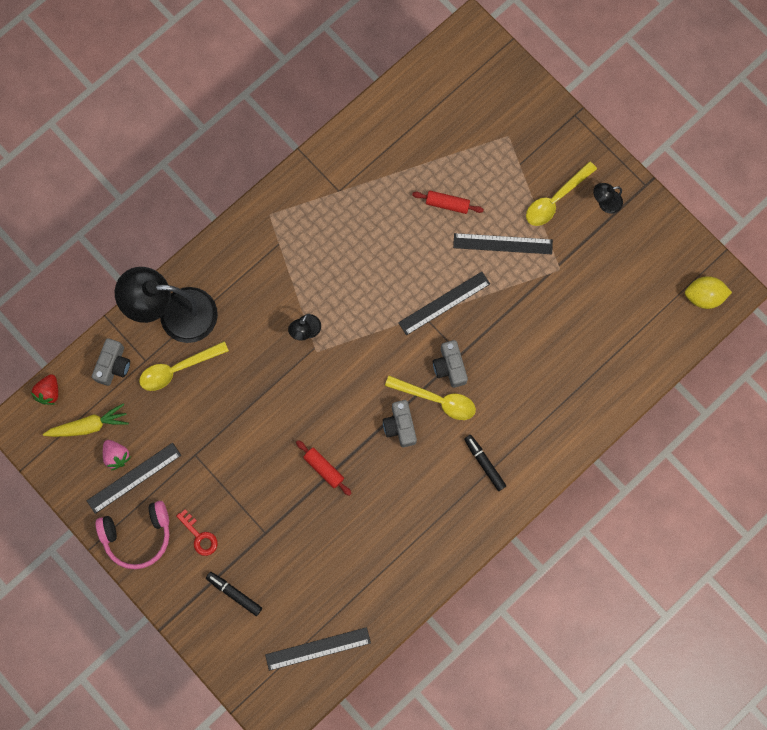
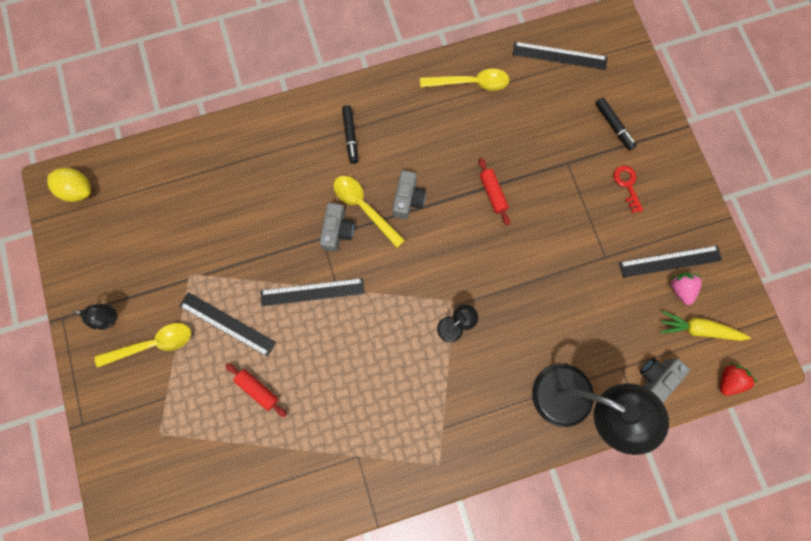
camera: 155 degrees left, 0 degrees up
(138, 535) = (683, 209): pink headphones -> none
(178, 369) = (592, 345): yellow spoon -> yellow spoon (470, 83)

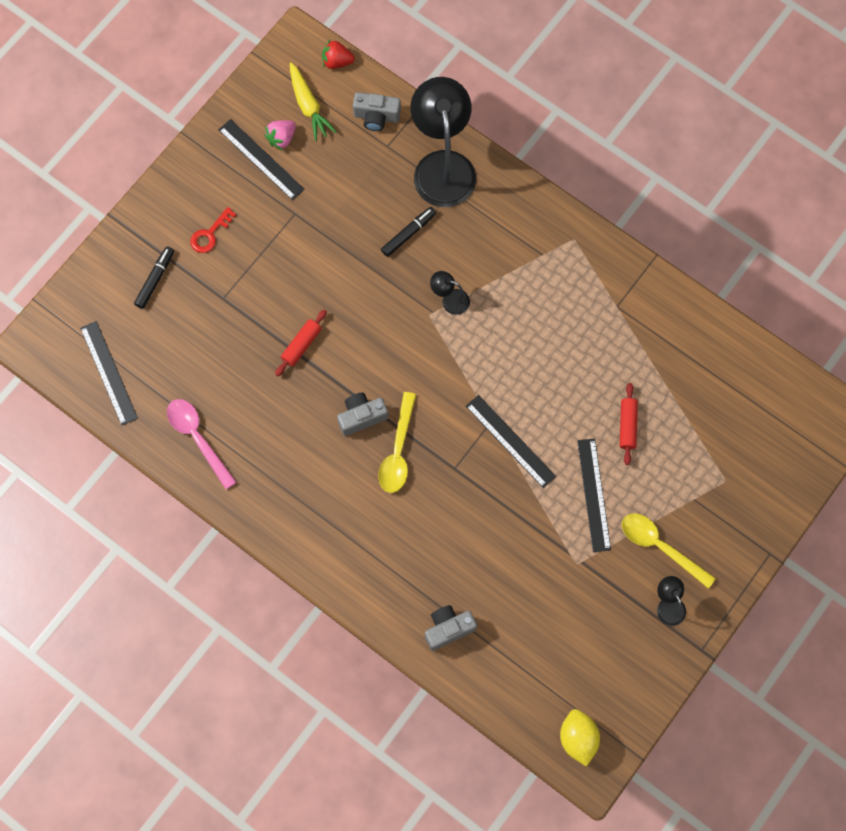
camera: 125 degrees left, 5 degrees down
(337, 231) = (438, 459): grey camera -> grey camera (448, 628)
(350, 136) = (335, 514): black marker -> black marker (408, 234)
(470, 83) = (198, 438): yellow spoon -> pink spoon

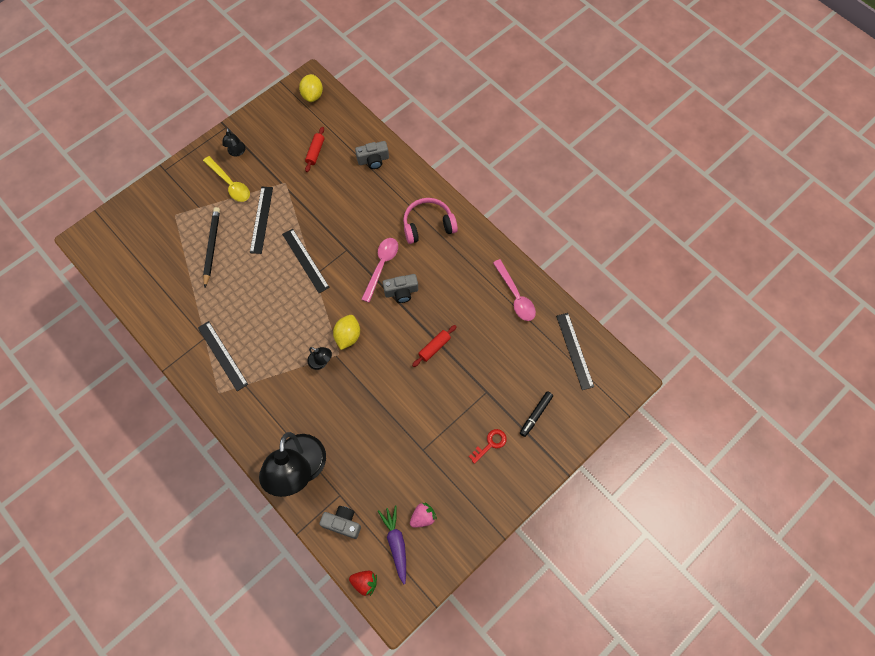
camera: 170 degrees left, 5 degrees down
(261, 159) = (442, 501): black ruler -> black ruler (222, 355)
(308, 106) = (396, 543): yellow carrot -> purple carrot
(341, 528) = (428, 225): none -> pink headphones
(398, 451) = (381, 266): yellow spoon -> pink spoon
(408, 234) = (339, 418): black marker -> none
(422, 341) = (348, 336): none -> yellow lemon
(627, 426) = (225, 257): red rolling pin -> red rolling pin (315, 152)
(652, 439) = (212, 246): none -> black pencil

